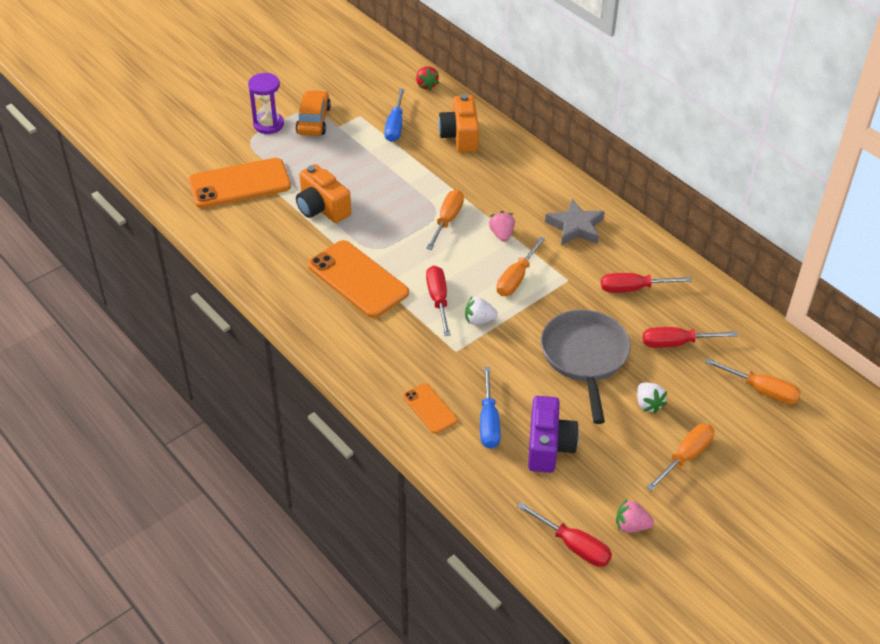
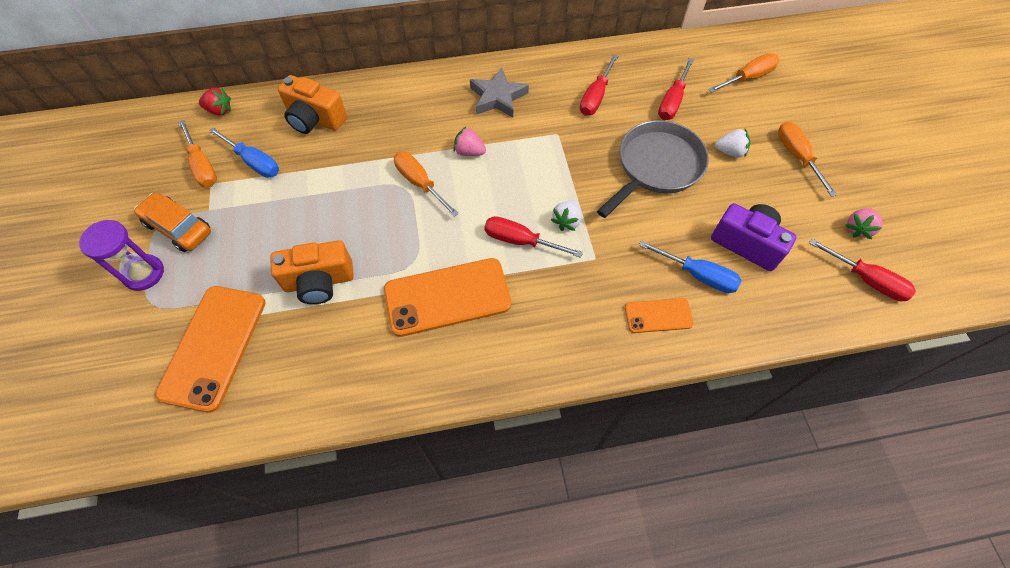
camera: 60 degrees left, 15 degrees up
(516, 279) = (532, 169): orange screwdriver -> orange screwdriver (203, 166)
(574, 546) = (867, 280): red screwdriver -> red screwdriver turned 60 degrees clockwise
(585, 357) = (656, 167): grey pan -> grey pan turned 105 degrees clockwise

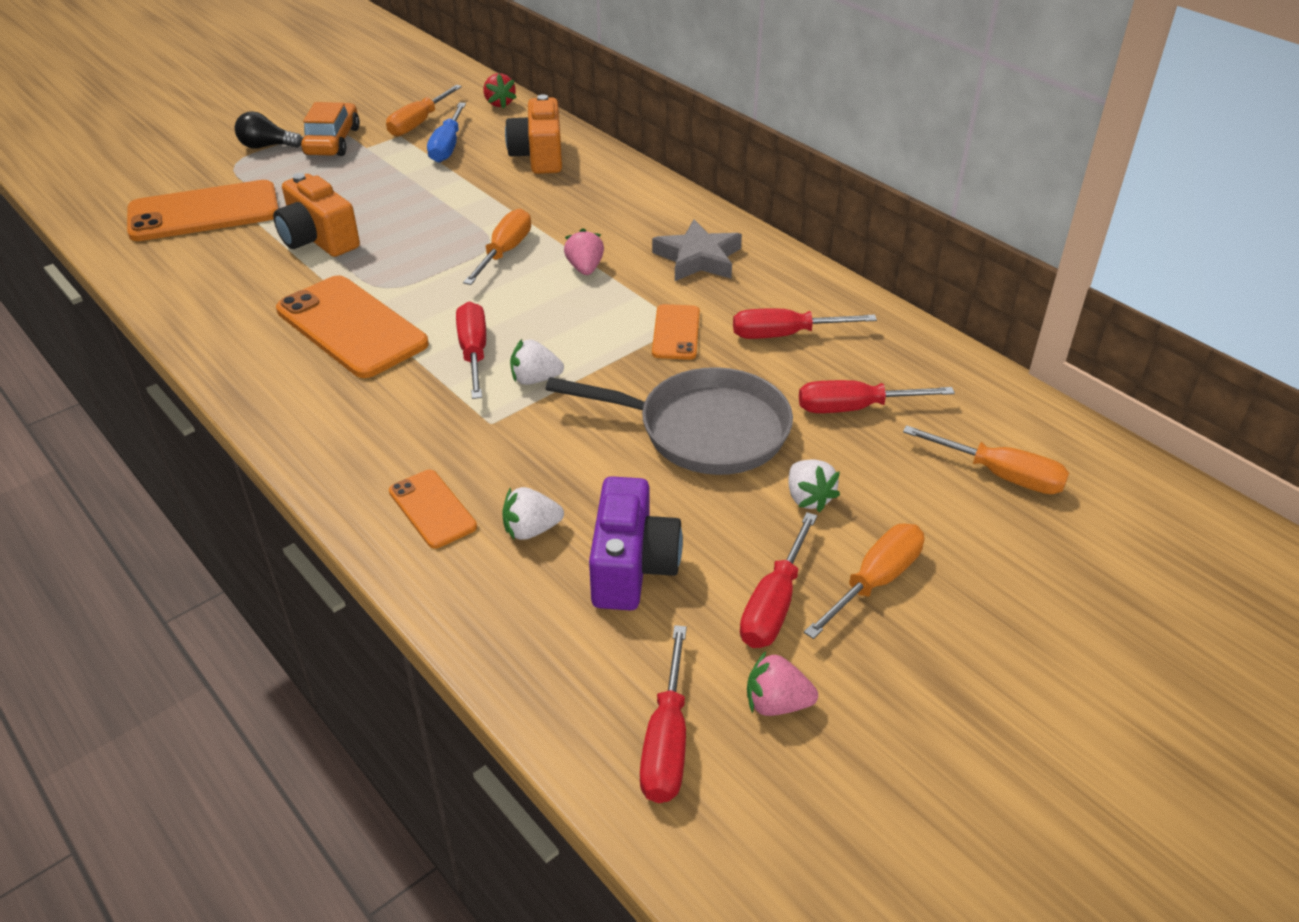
camera: 60 degrees right, 20 degrees down
(144, 273) = (267, 146): purple hourglass -> black light bulb
(563, 139) = (676, 332): none -> orange phone
(698, 275) = (531, 530): blue screwdriver -> white strawberry
(796, 200) = (773, 605): none -> red screwdriver

